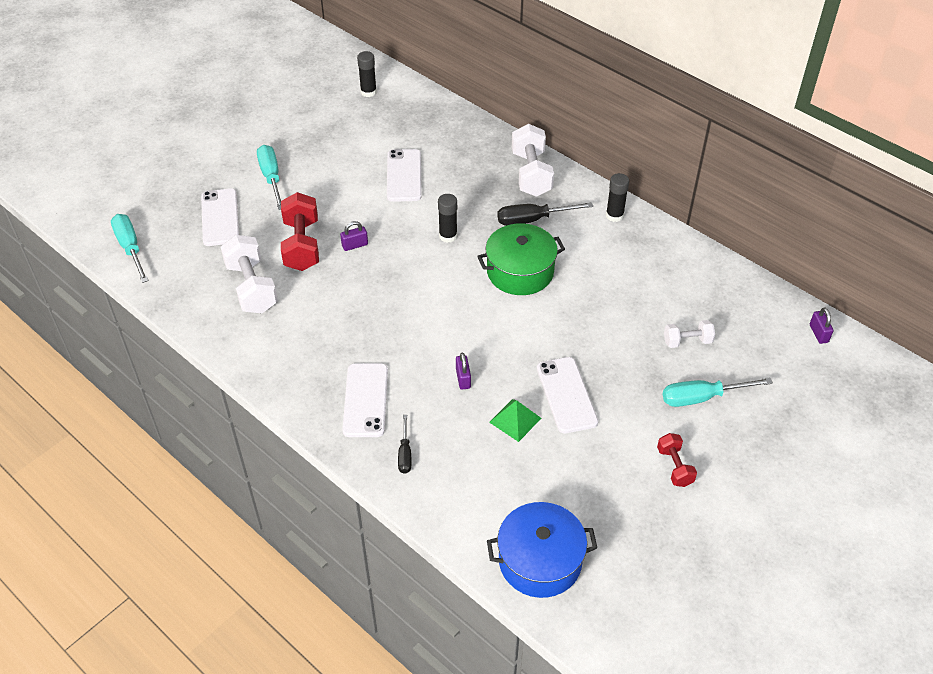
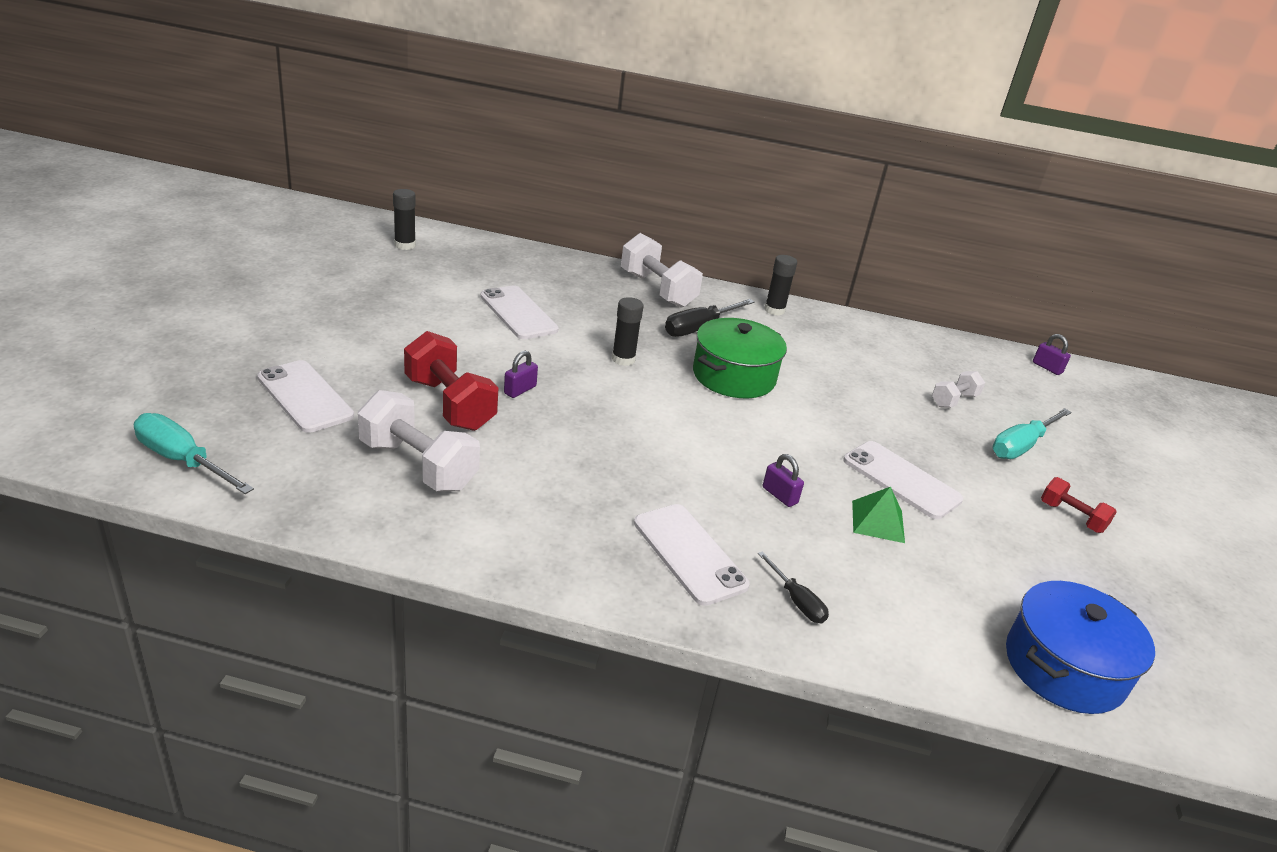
camera: 35 degrees left, 15 degrees down
(271, 177) = (346, 342): turquoise screwdriver -> none

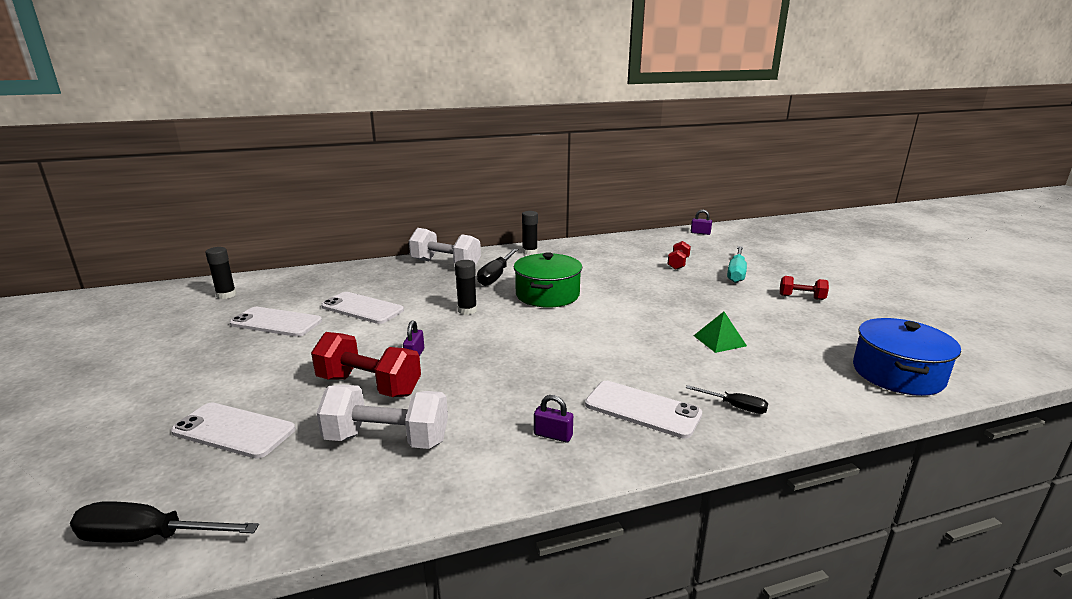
camera: 25 degrees left, 10 degrees down
(182, 460) = (148, 537): turquoise screwdriver -> black screwdriver
(779, 495) = (652, 350): purple padlock -> purple padlock (553, 435)
(901, 480) = (703, 313): white phone -> white phone (276, 322)
(954, 400) = (678, 264): white dumbbell -> red dumbbell

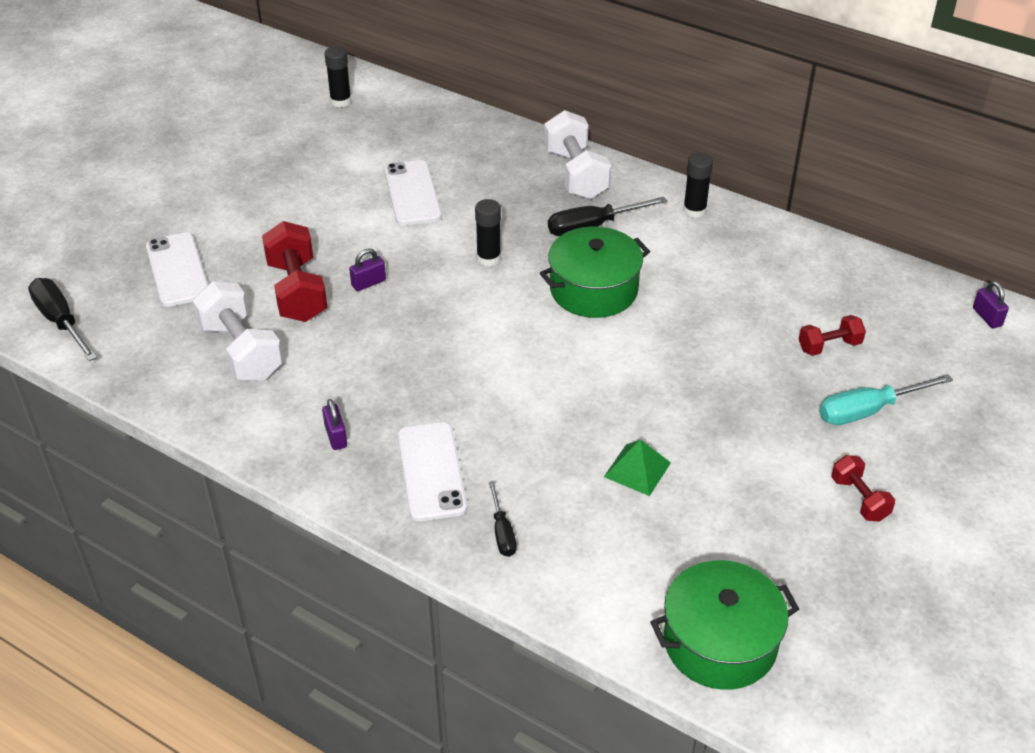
camera: 50 degrees right, 20 degrees up
(276, 322) = (331, 167): white phone -> none
(897, 374) = (720, 642): blue pot -> green pot

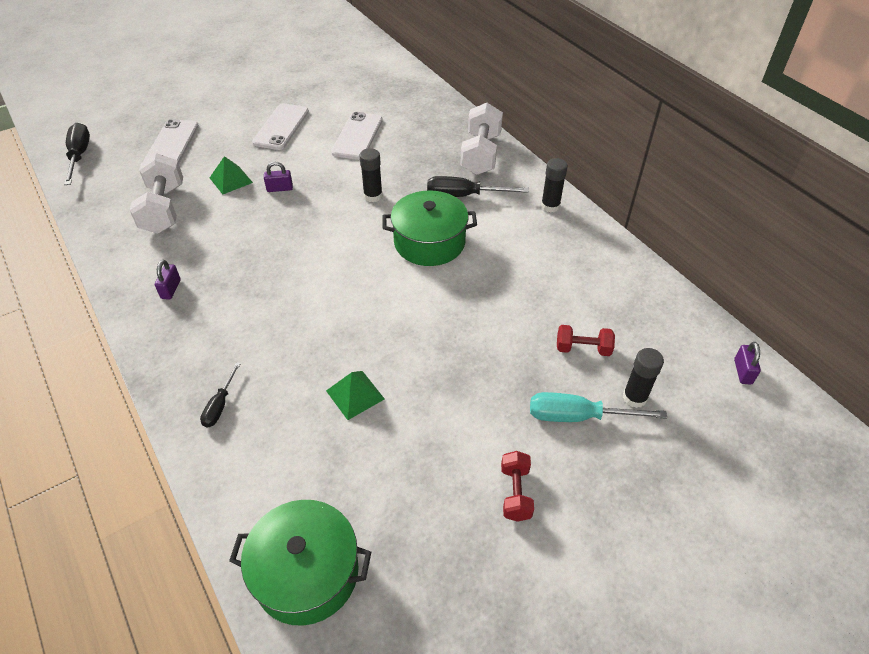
camera: 25 degrees right, 5 degrees up
(297, 291) = (231, 180): red dumbbell -> green pyramid
(340, 101) = (360, 64): black glue stick -> black glue stick (634, 397)
(431, 471) = (210, 339): white phone -> white phone (281, 127)

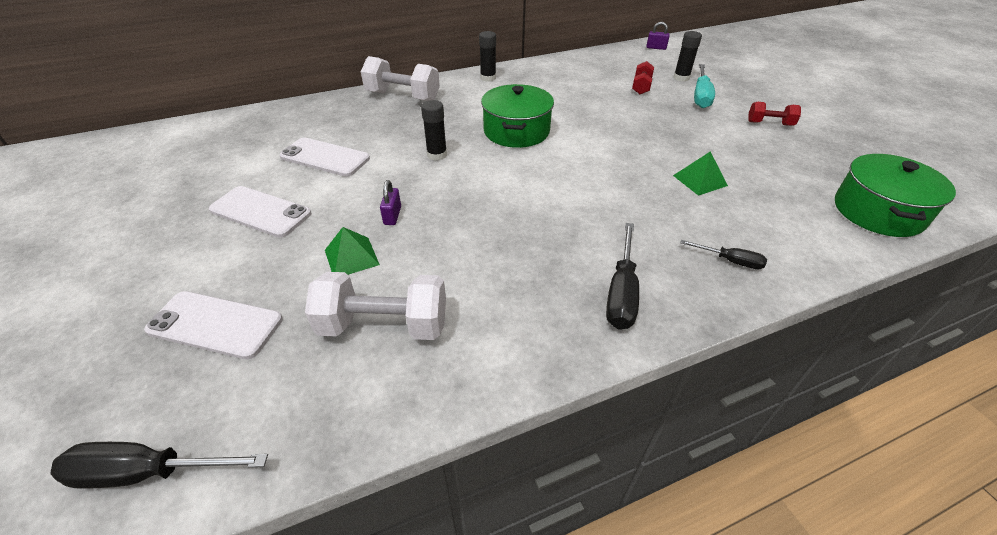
camera: 80 degrees left, 5 degrees down
(171, 289) = (556, 308): purple padlock -> none
(464, 196) = (459, 110): black screwdriver -> black screwdriver (621, 292)

